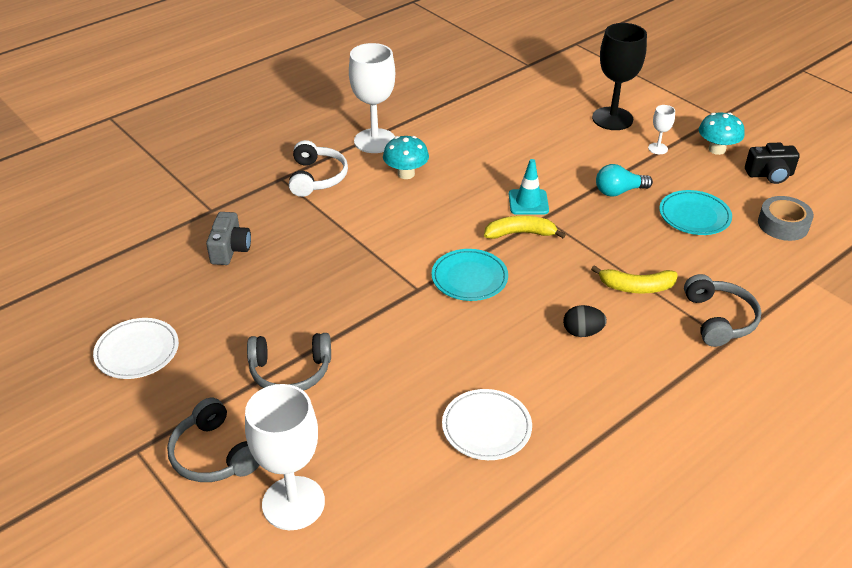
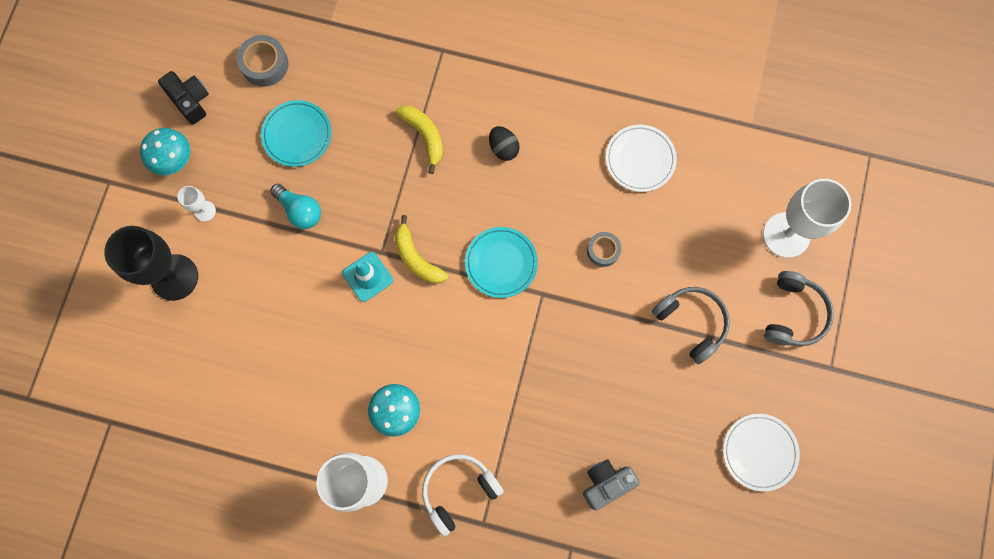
camera: 125 degrees left, 35 degrees up
(418, 348) = (603, 250): none -> grey tape
(719, 319) = (422, 64): grey headphones -> none

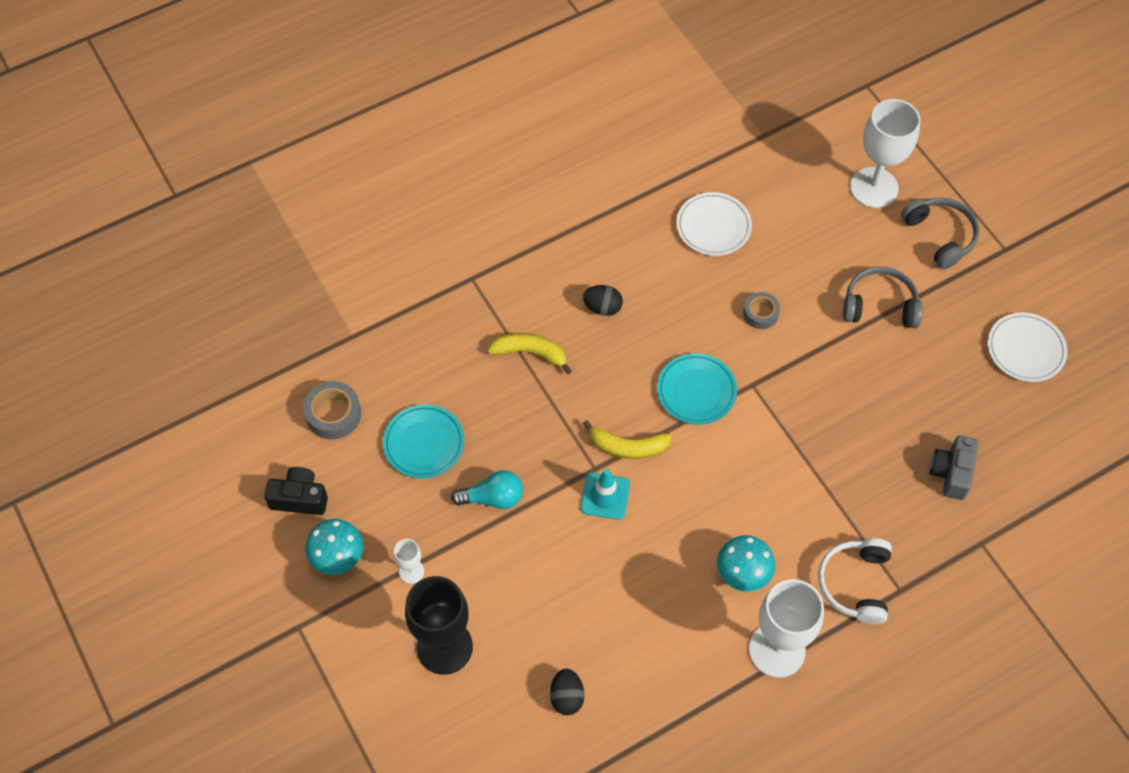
camera: 45 degrees left, 15 degrees down
(209, 380) = (567, 697): none -> black egg

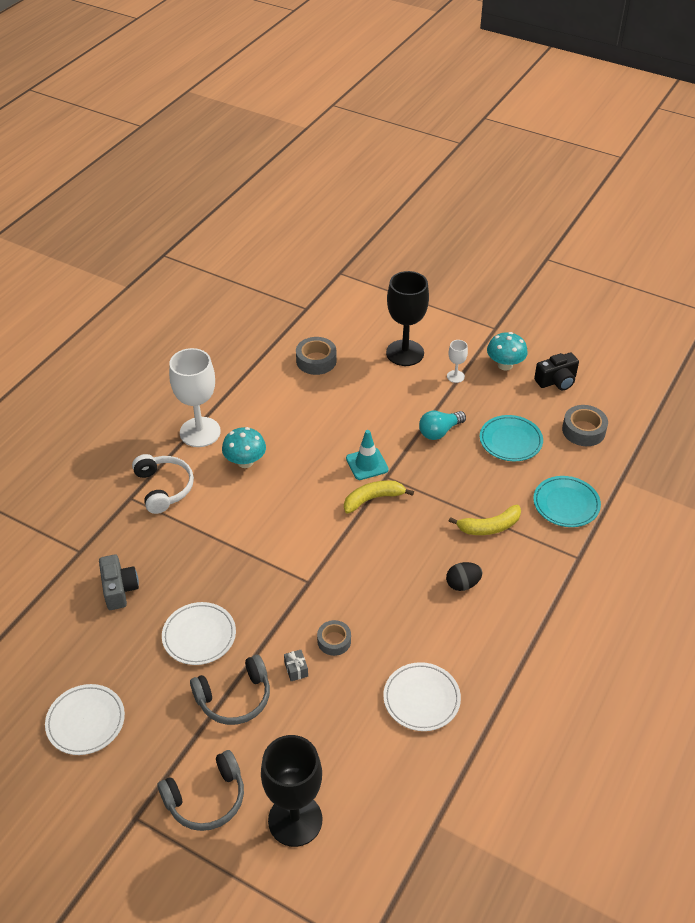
camera: 150 degrees right, 15 degrees down
(567, 697) = (316, 361): black egg -> grey tape
(696, 391) = (348, 558): turquoise plate -> turquoise plate (566, 504)
(810, 304) = (296, 669): none -> grey gift
(874, 187) = (295, 820): white goblet -> black goblet
(888, 381) = (199, 636): none -> white plate
(940, 236) = (206, 799): grey headphones -> grey headphones turned 60 degrees counterclockwise

